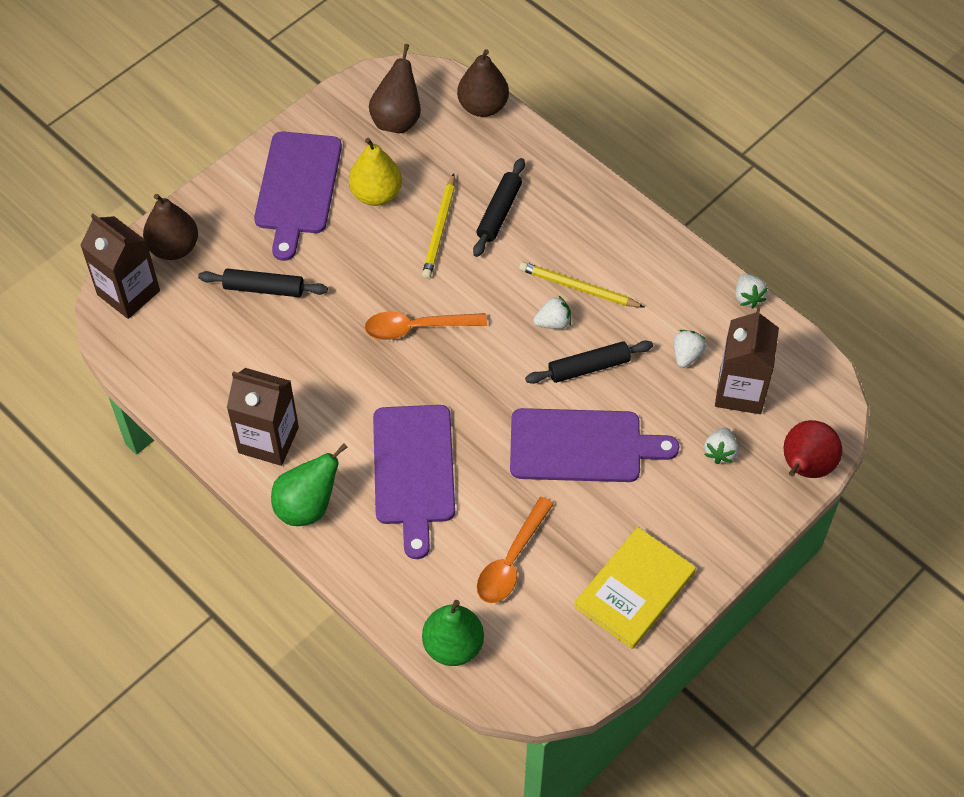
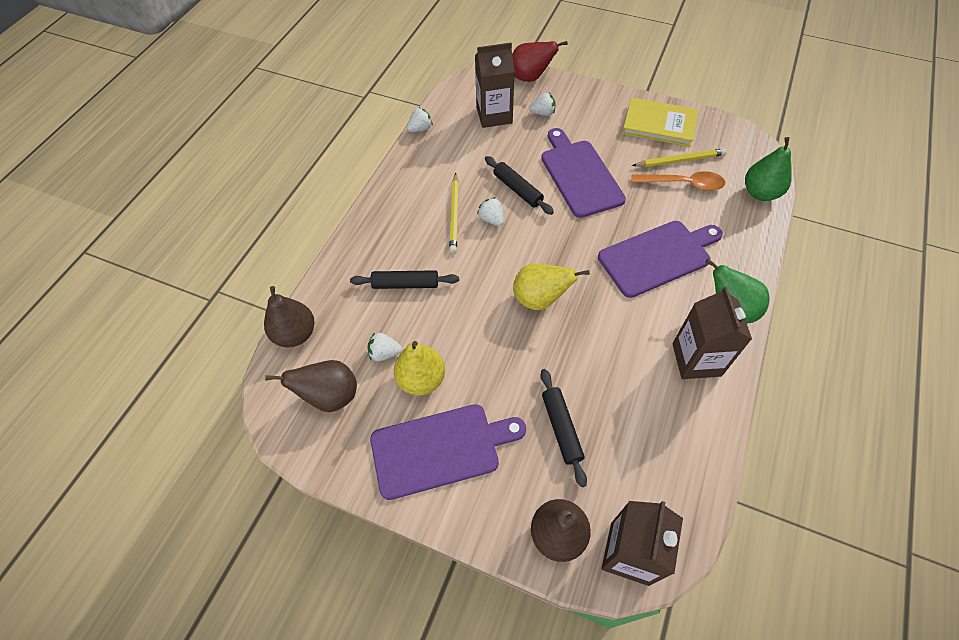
camera: 110 degrees left, 0 degrees up
(417, 328) = (540, 299): orange spoon -> yellow pear
(439, 229) = (439, 318): yellow pencil -> yellow pencil (680, 160)
(686, 355) = (481, 145): white strawberry -> white strawberry (384, 353)

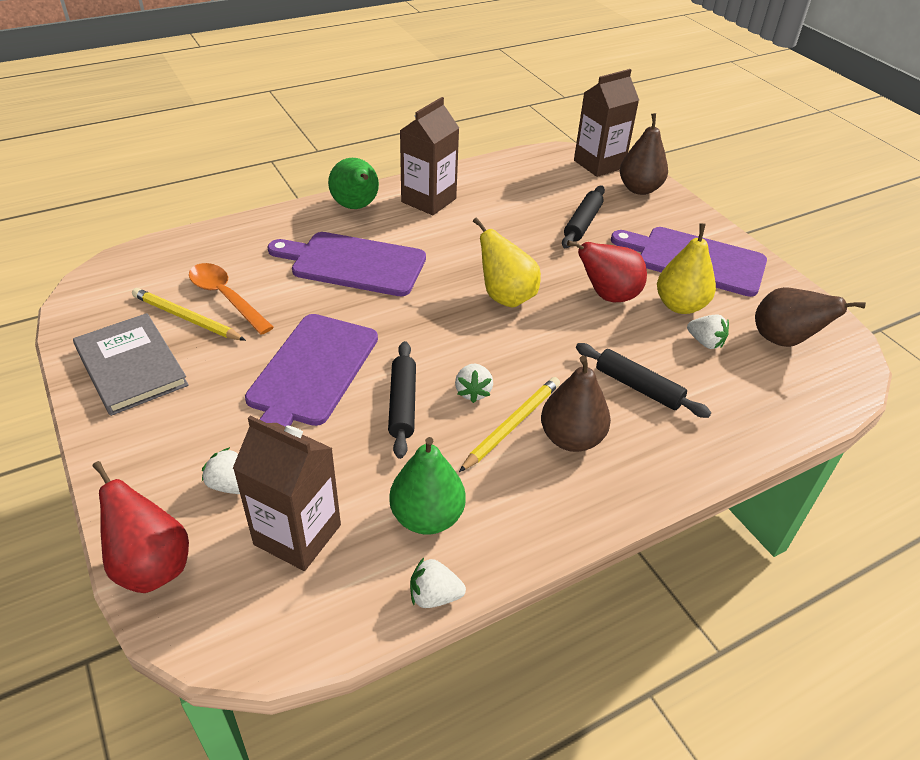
camera: 145 degrees left, 15 degrees down
(295, 334) = (804, 412): brown pear -> brown pear (571, 438)
(477, 351) = (608, 296): none -> red pear
(659, 124) = (131, 367): yellow book -> grey book
(760, 193) = (178, 249): green pear -> green pear (427, 517)

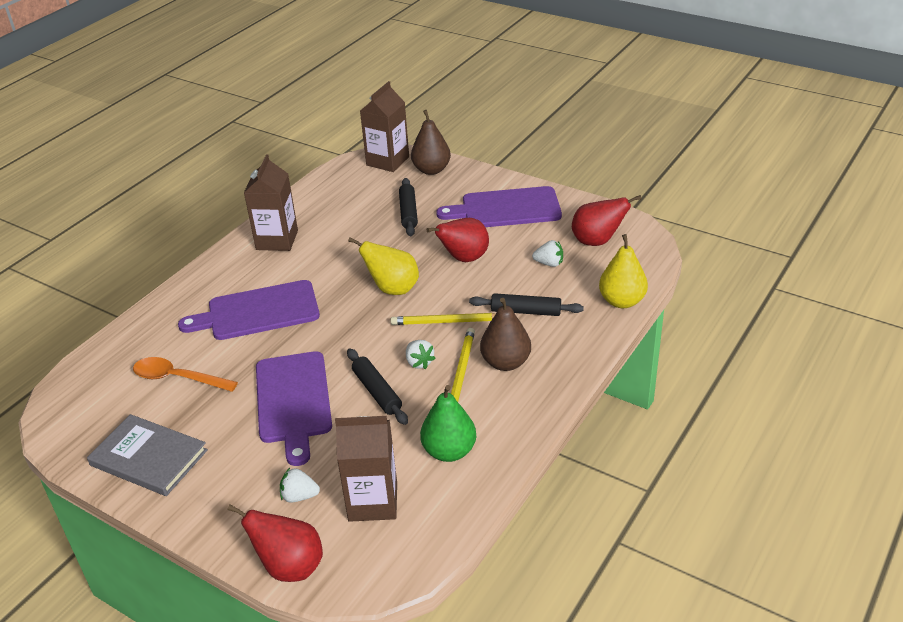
camera: 25 degrees left, 5 degrees down
(187, 318) = (160, 406): yellow pencil -> yellow pencil (446, 322)
(356, 207) = (222, 268): green pear -> none
(434, 596) = (489, 492): white strawberry -> none
(680, 305) = (517, 245): yellow pear -> yellow pear (622, 301)
(783, 340) = (597, 241): brown pear -> red pear

